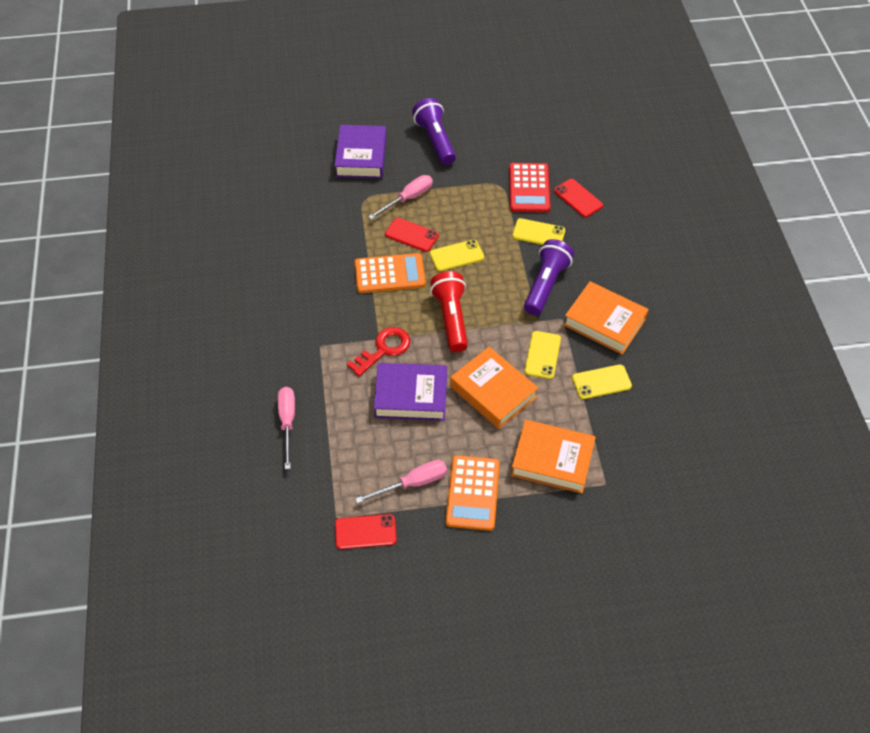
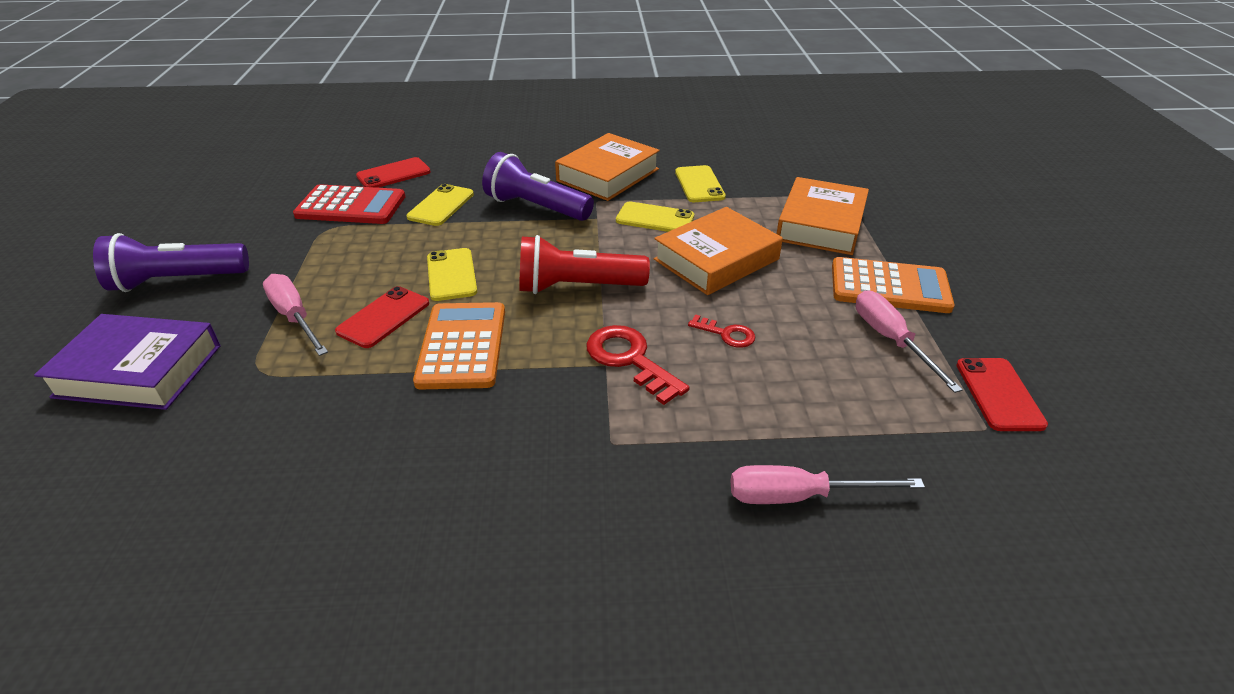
camera: 85 degrees left, 15 degrees down
(411, 396) = (726, 334): purple book -> red key

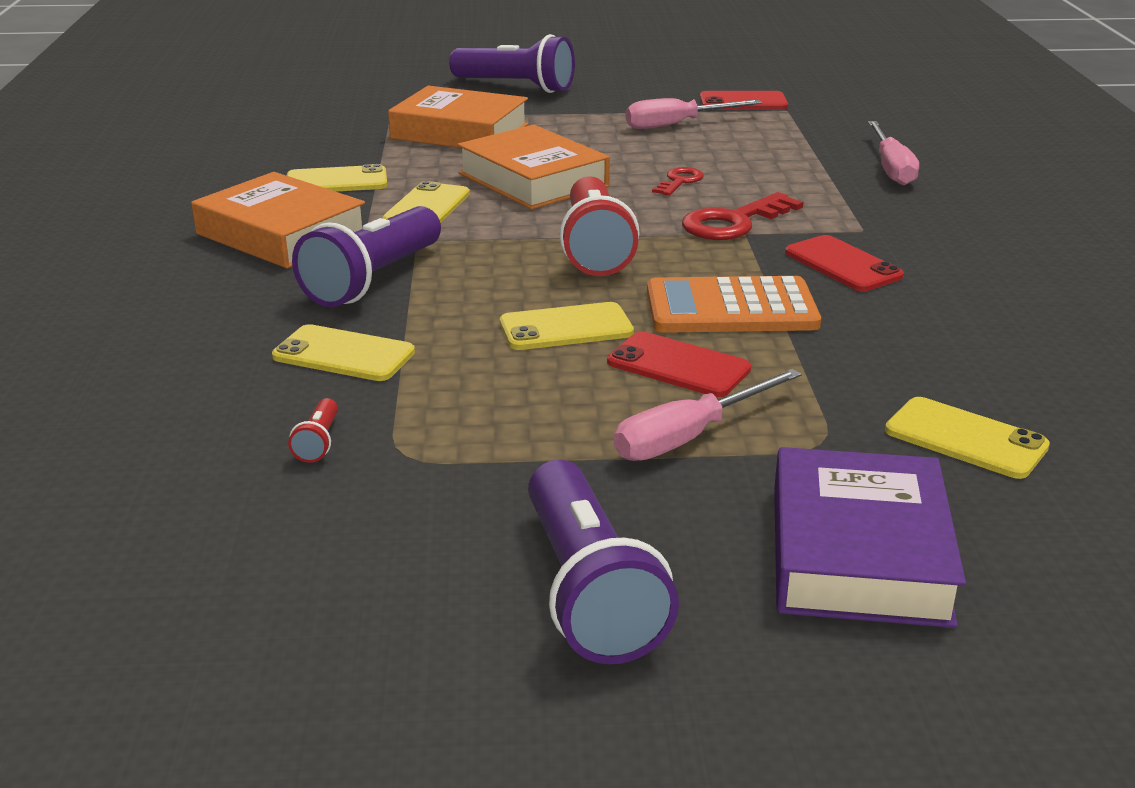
camera: 90 degrees left, 10 degrees down
(223, 441) = (965, 439): none -> yellow phone
(351, 206) = (318, 442): red calculator -> red flashlight
(393, 174) = (190, 414): red phone -> red phone (842, 264)
(889, 286) = (588, 117): orange calculator -> none
(961, 247) = (516, 87): none -> purple flashlight

